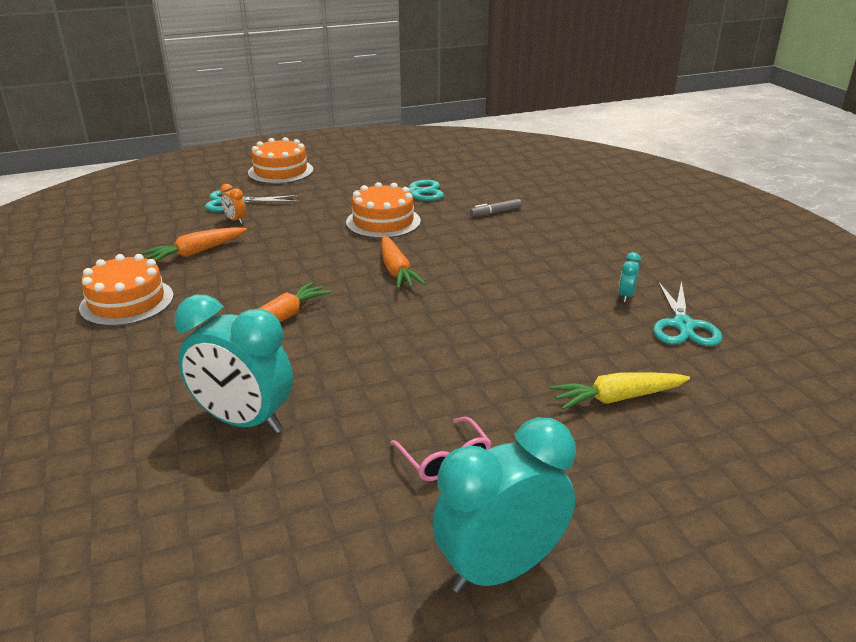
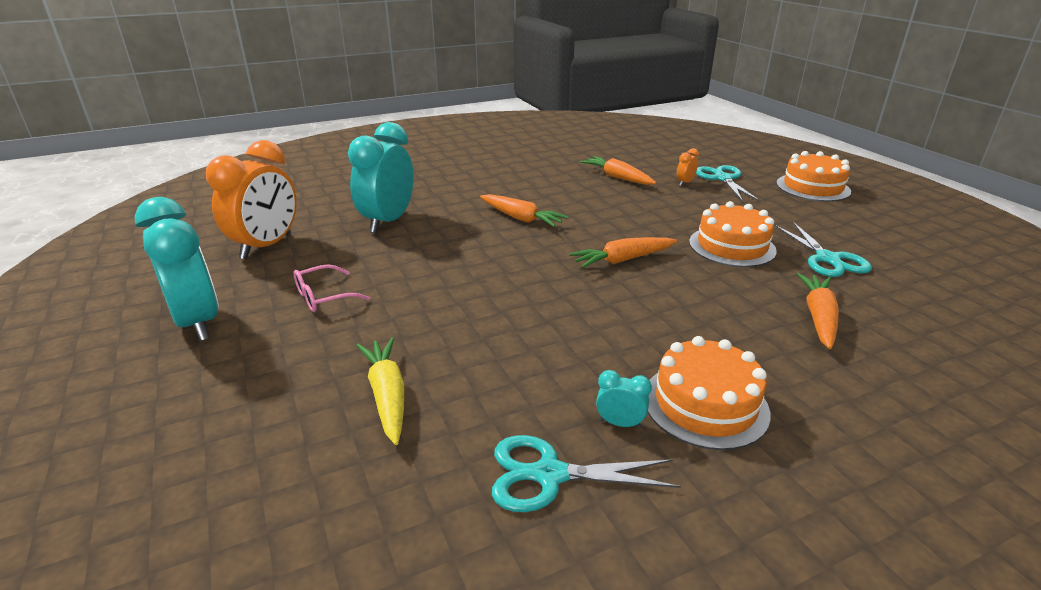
camera: 85 degrees right, 0 degrees up
(127, 302) = (534, 169): orange cake -> orange cake (705, 404)
(283, 542) = (266, 246): none -> orange clock
(496, 212) = (818, 317): grey marker -> orange carrot

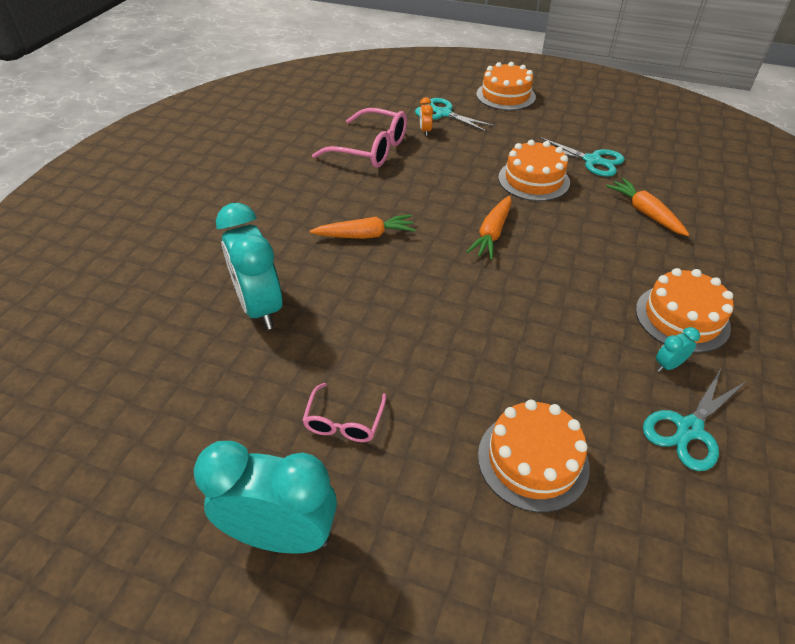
camera: 45 degrees left, 15 degrees up
(266, 246) = (190, 413): orange clock -> none
(387, 395) = (533, 460): yellow carrot -> orange cake
(617, 177) = (371, 149): orange carrot -> pink glasses

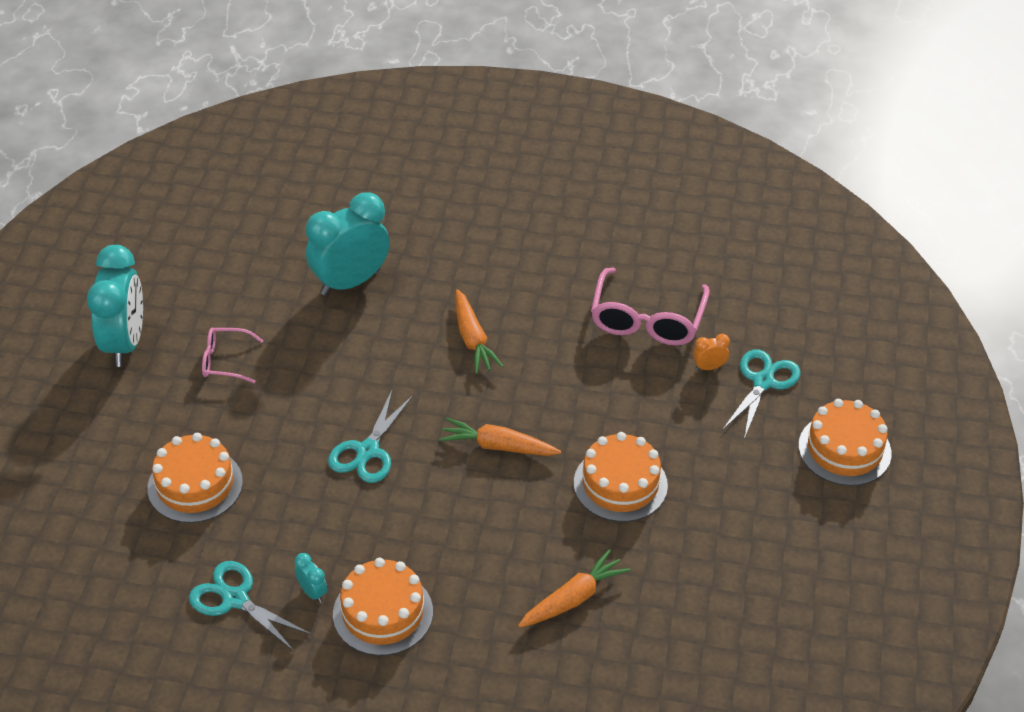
camera: 80 degrees right, 0 degrees up
(592, 160) = (686, 548): turquoise scissors -> turquoise scissors (367, 451)

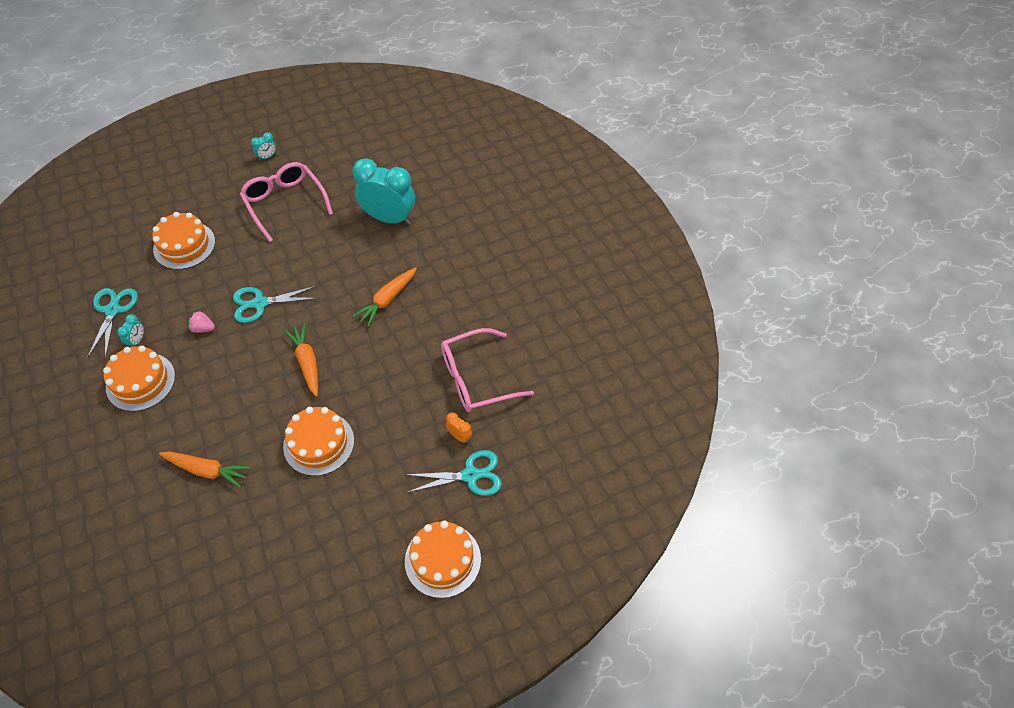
camera: 55 degrees right, 10 degrees up
(124, 343) = (267, 157): turquoise clock -> turquoise clock, size x0.41
(225, 361) = (284, 203): pink glasses -> pink glasses, size x1.79
(355, 520) = (203, 328): none -> pink strawberry

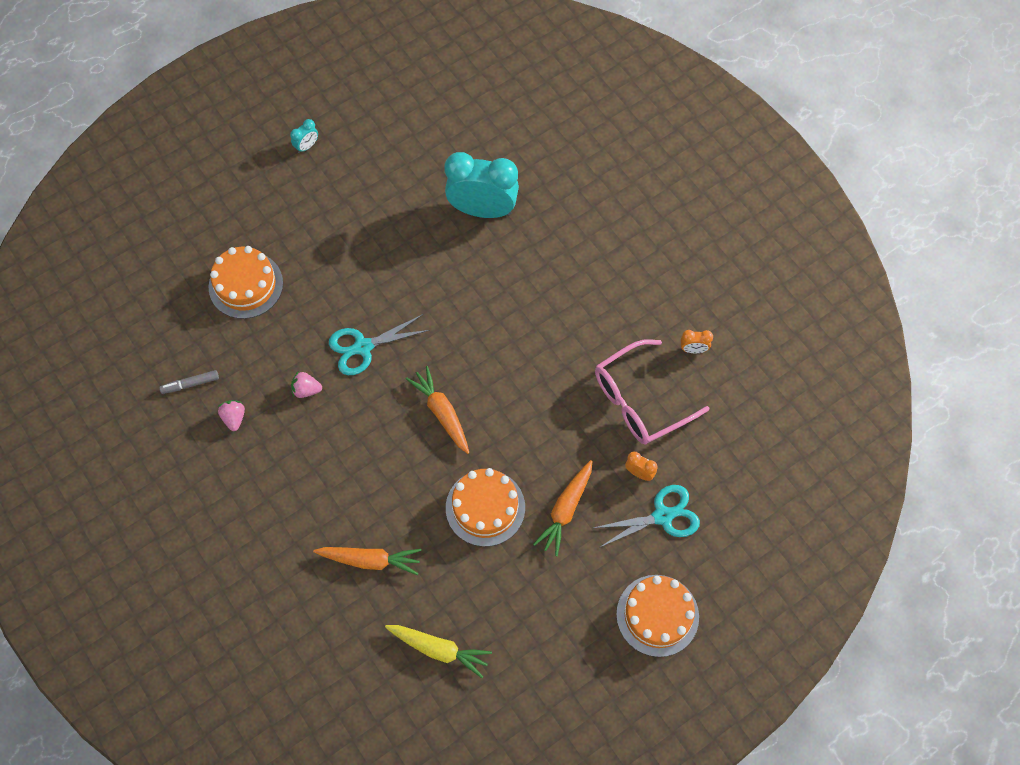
camera: 10 degrees left, 10 degrees up
(113, 310) = (190, 384): turquoise scissors -> grey marker
(137, 341) = (234, 418): turquoise clock -> pink strawberry
(140, 381) = (257, 468): orange cake -> none
(240, 556) = (439, 649): none -> yellow carrot
(284, 203) = (349, 208): pink glasses -> none
(387, 300) = (511, 319): orange carrot -> orange carrot (565, 510)
(532, 345) = (693, 349): none -> orange clock

